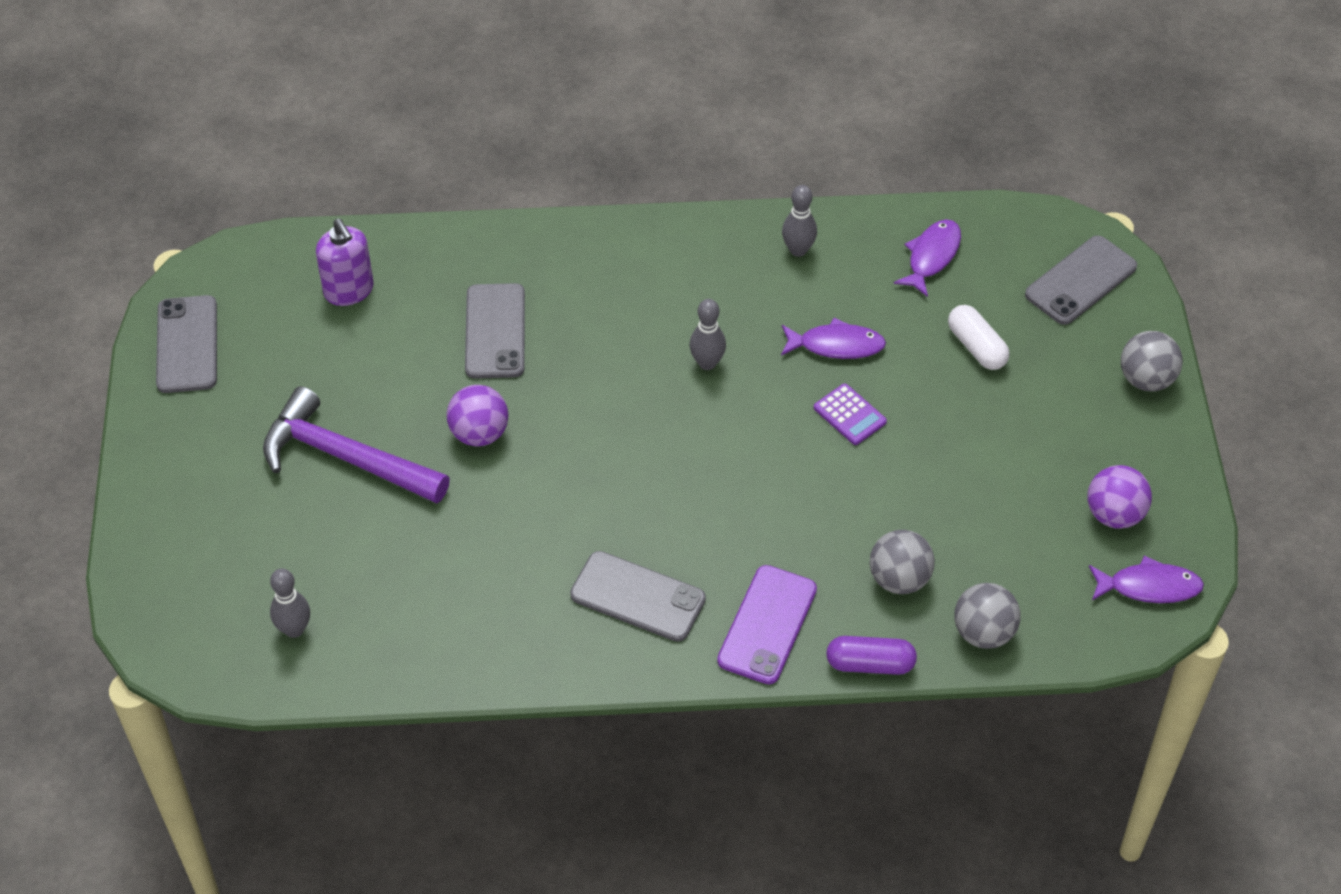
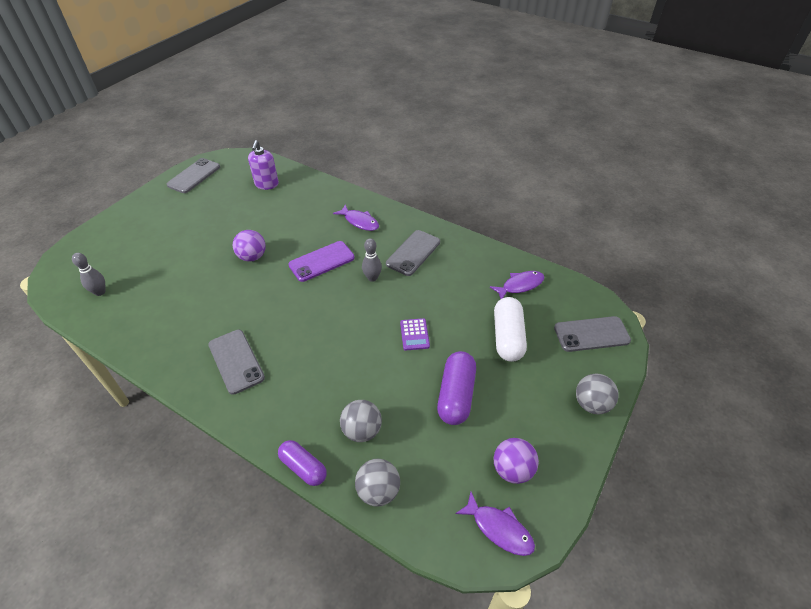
camera: 35 degrees right, 5 degrees down
(345, 457) = (196, 239): purple hammer -> none
(495, 331) = (301, 223): grey phone -> grey phone (413, 253)
(767, 625) = (276, 412): purple phone -> purple phone (321, 261)
(798, 250) = (458, 253): grey bowling pin -> none
(836, 345) = (438, 300): purple fish -> purple fish (359, 221)
(976, 347) = (507, 337): white capsule -> white capsule, size x1.50
(976, 465) = (456, 395): none -> purple capsule

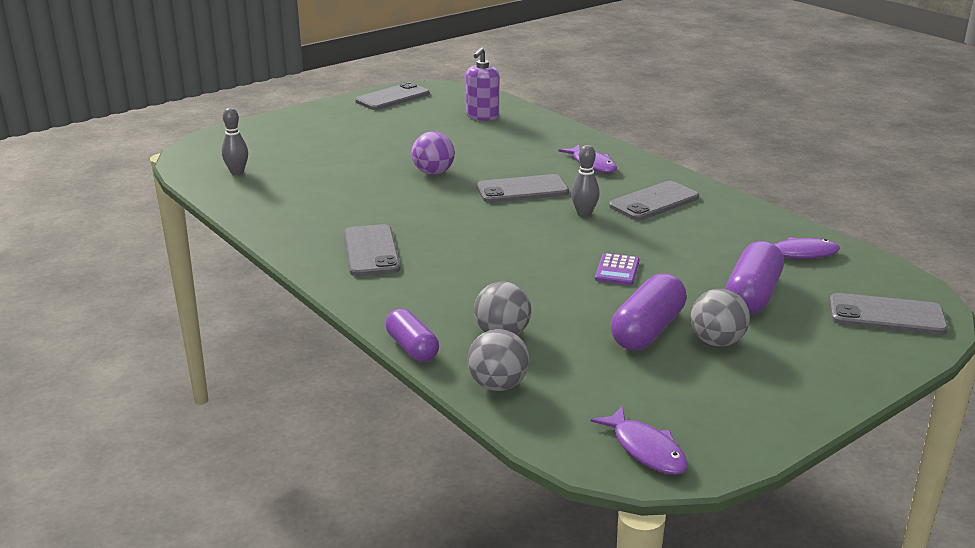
camera: 20 degrees right, 20 degrees down
(321, 261) = (522, 190): purple phone -> grey phone
(507, 337) = (752, 295): white capsule -> purple capsule
(512, 469) = (693, 406): purple ball -> none
(591, 404) = (848, 375): grey ball -> grey ball (717, 342)

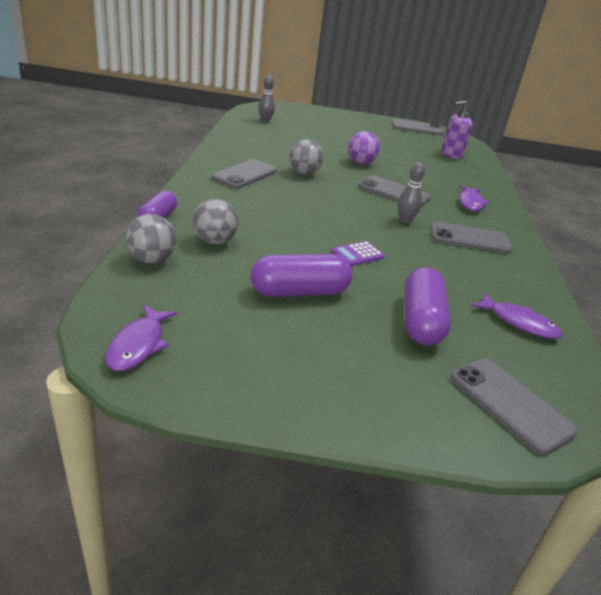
camera: 40 degrees right, 5 degrees up
(717, 342) = (329, 327): grey ball -> grey ball (304, 173)
(752, 295) = (421, 321): purple capsule -> purple capsule turned 60 degrees counterclockwise

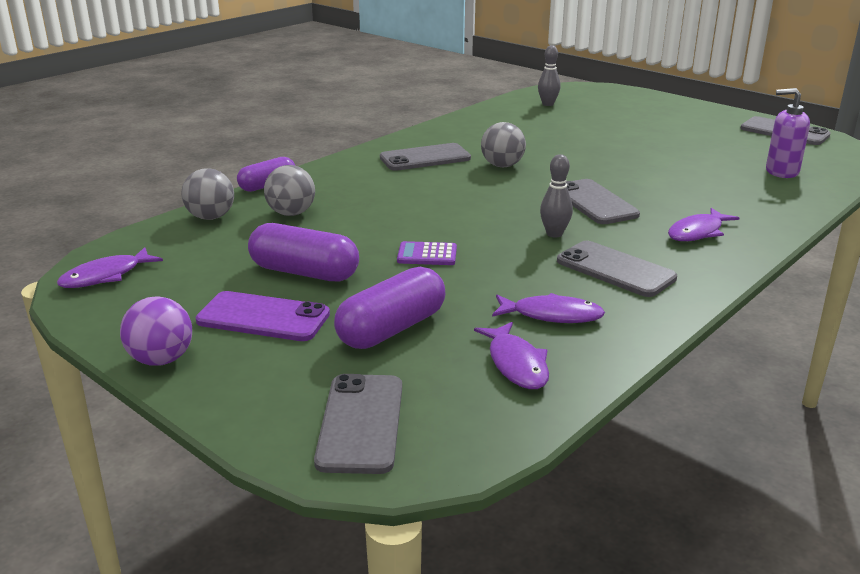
camera: 40 degrees right, 5 degrees down
(328, 341) = (263, 318): none -> purple phone
(361, 163) = (605, 164): purple ball -> purple ball (161, 360)
(486, 280) = (552, 315): none -> purple fish

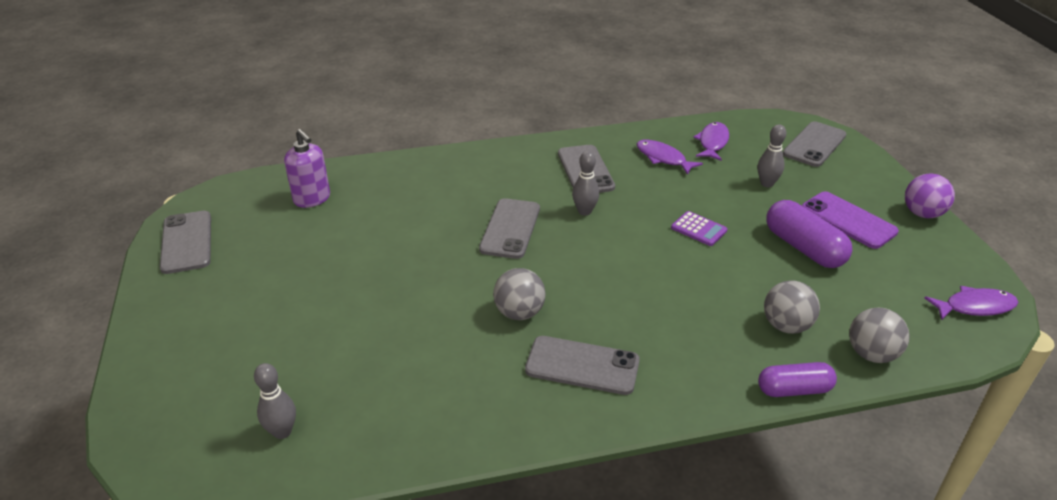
camera: 145 degrees left, 10 degrees up
(391, 329) = (767, 183): purple capsule -> grey bowling pin
(697, 232) = (486, 174): purple fish -> none

